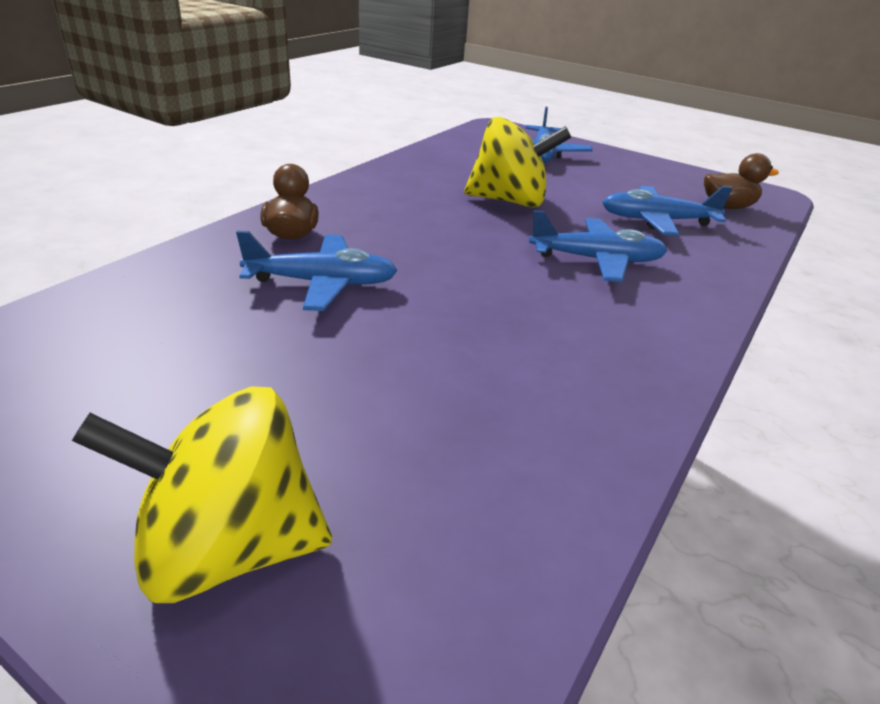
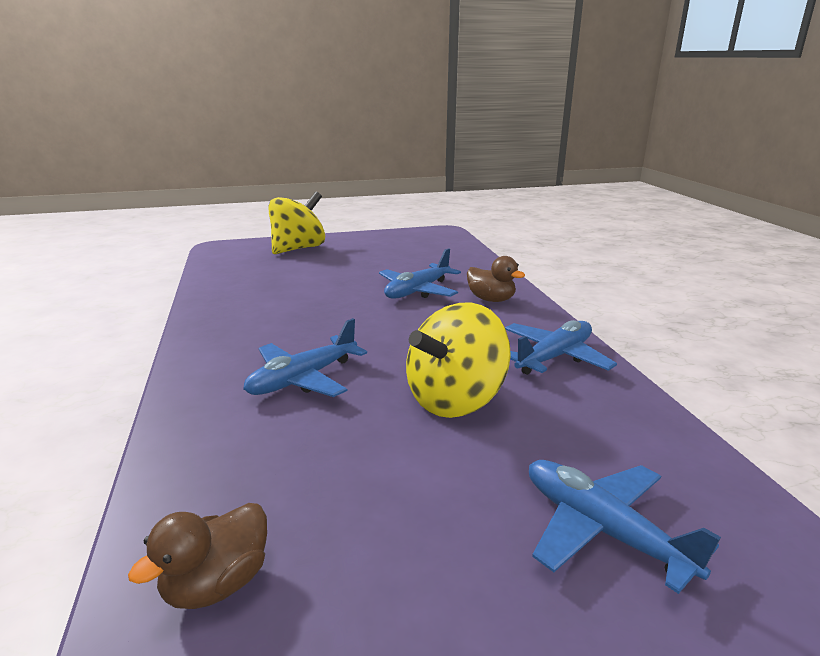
camera: 135 degrees right, 10 degrees down
(657, 221) = (294, 467): blue plane -> blue plane (554, 357)

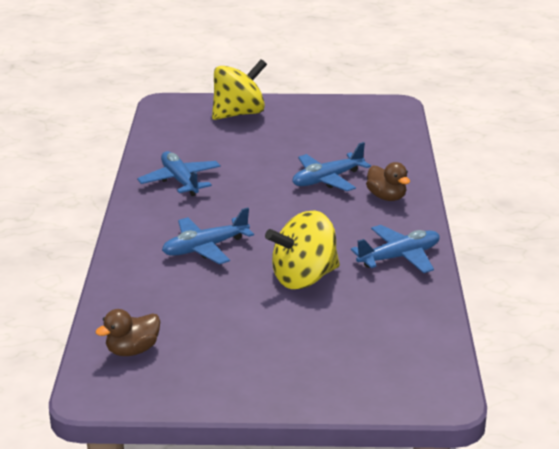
camera: 15 degrees right, 5 degrees up
(602, 530) = (343, 361): blue plane -> blue plane (180, 181)

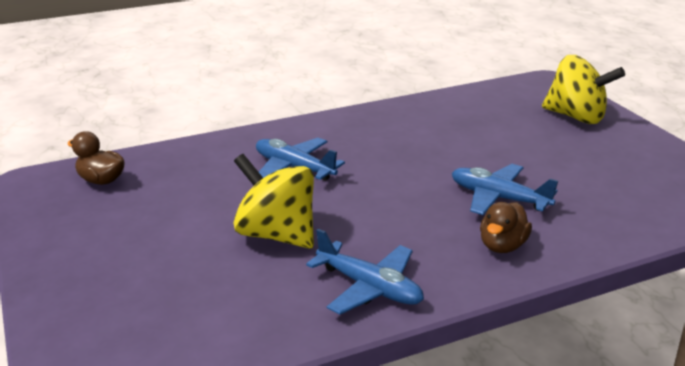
camera: 65 degrees right, 0 degrees up
(180, 181) = (406, 125): blue plane -> none

